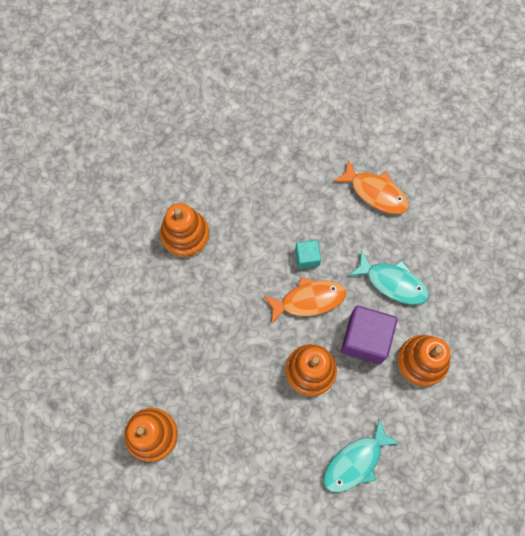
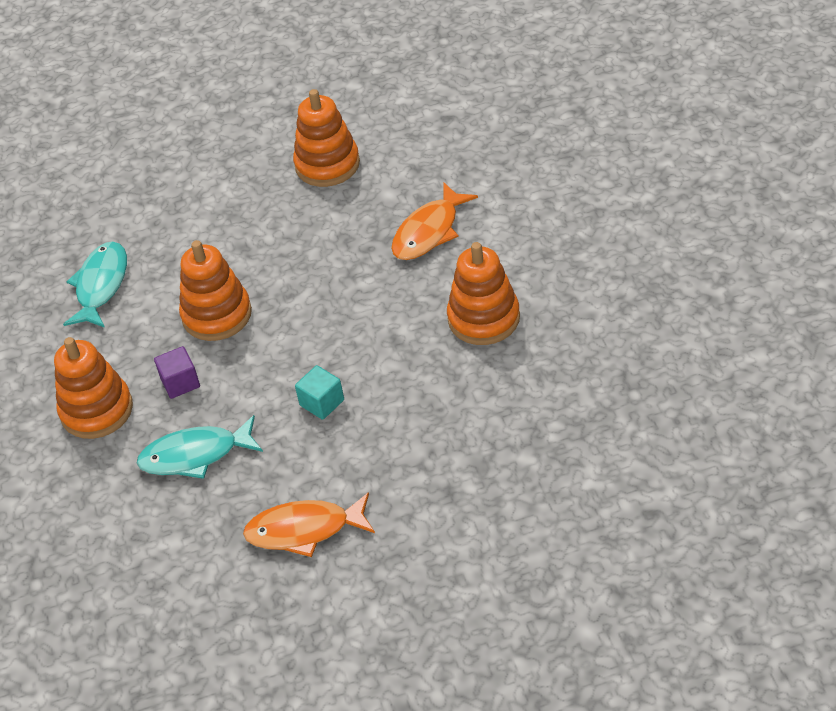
camera: 145 degrees right, 25 degrees down
(309, 300) = (279, 368): orange fish -> orange fish (429, 231)
(365, 339) = (180, 382): purple cube -> purple cube, size x0.53

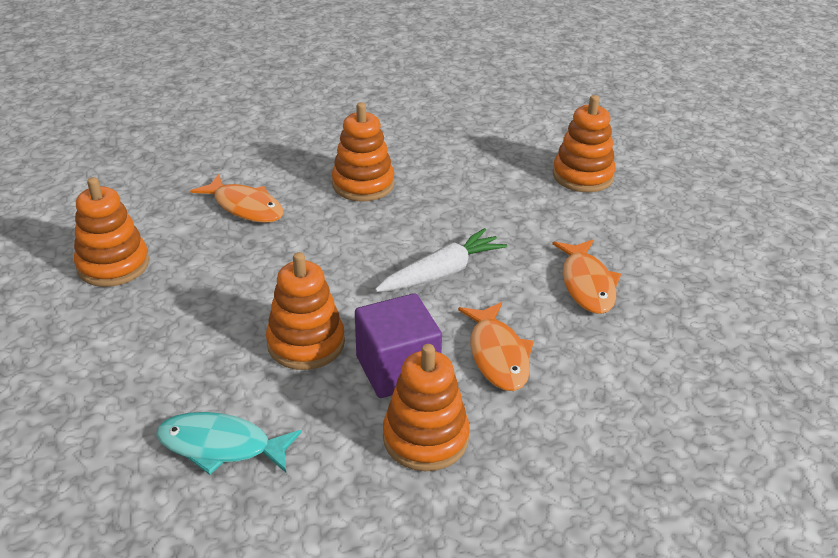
camera: 95 degrees left, 10 degrees down
(180, 382) = (397, 369): purple cube -> purple cube, size x1.88
(195, 455) = (497, 355): turquoise fish -> orange fish
(322, 403) = (442, 273): turquoise cube -> white carrot
(530, 531) = (583, 176): none -> orange stacking toy

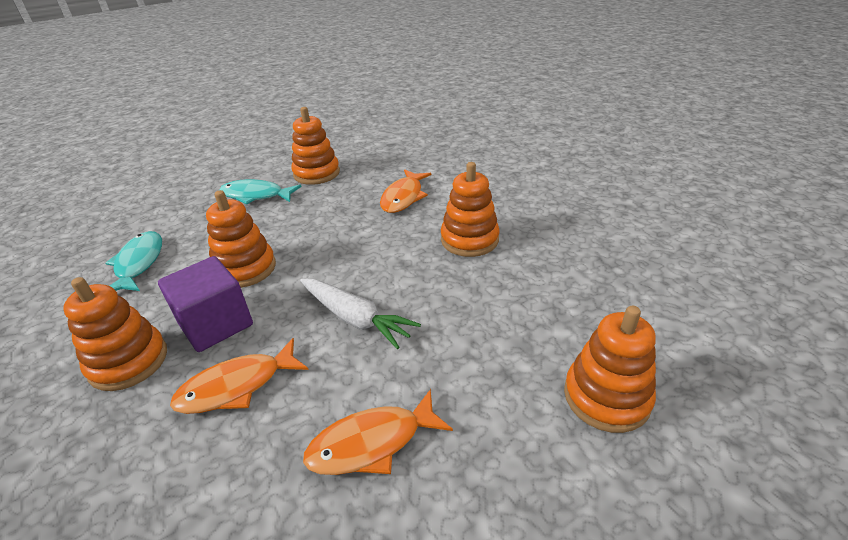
camera: 75 degrees right, 0 degrees up
(124, 326) = (256, 195): none -> turquoise fish

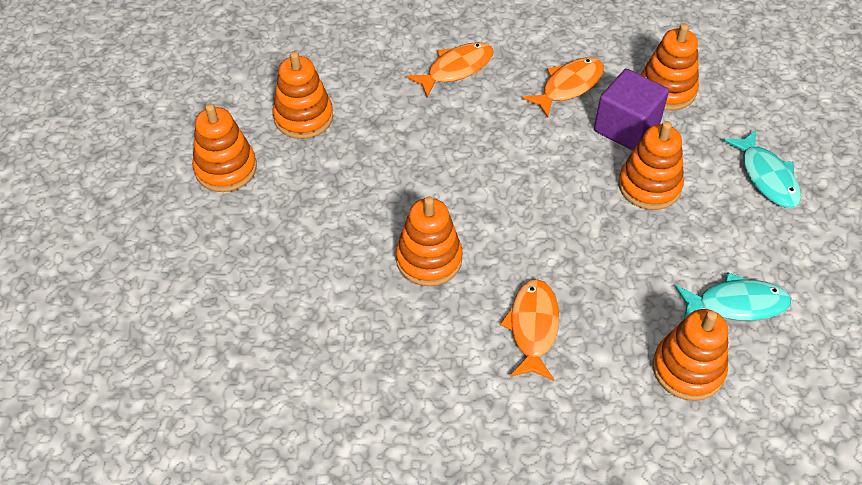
camera: 165 degrees right, 15 degrees up
(355, 318) = (509, 149): white carrot -> none
(694, 341) = (226, 168): none -> orange stacking toy

